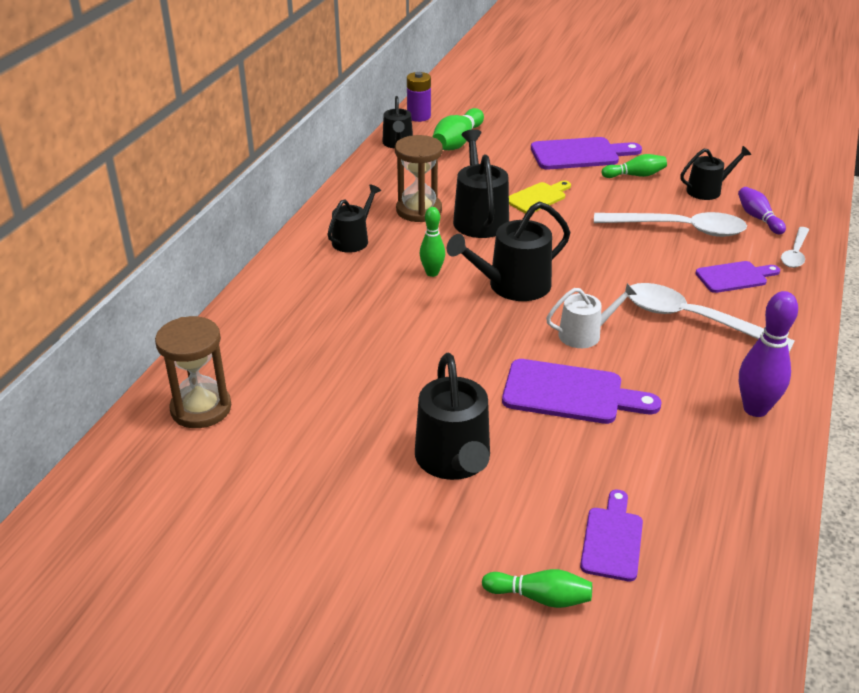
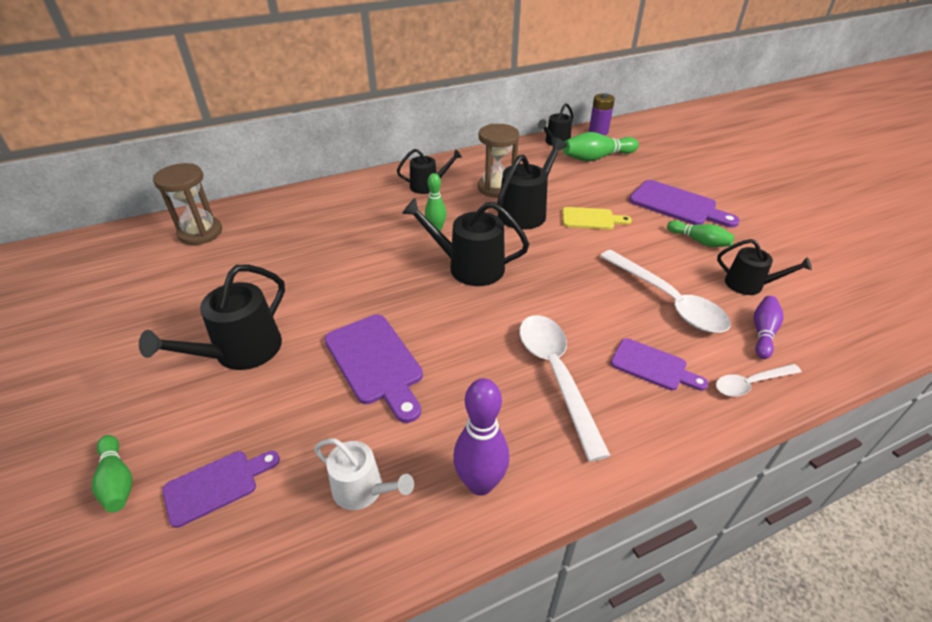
camera: 45 degrees right, 5 degrees up
(584, 334) = (457, 329): white watering can -> white watering can (363, 489)

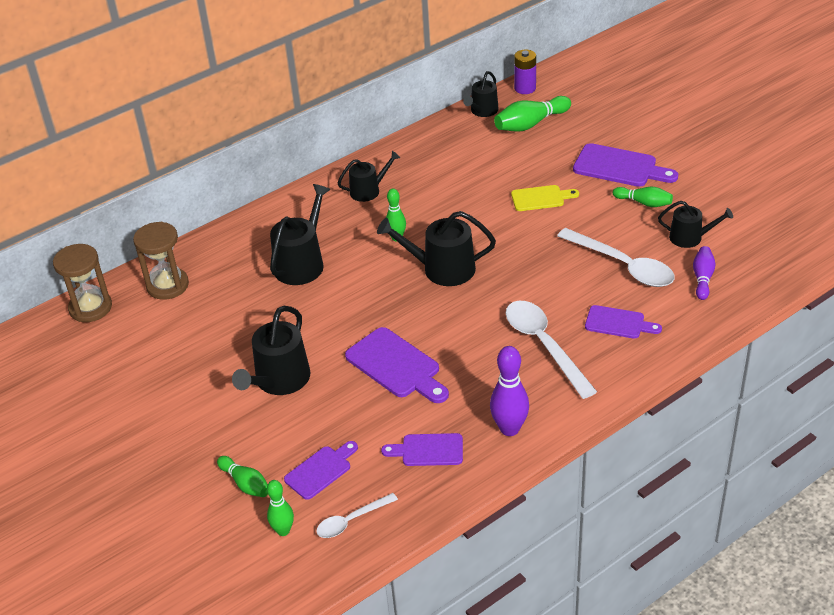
camera: 10 degrees left, 0 degrees up
(112, 573) = (283, 531): none -> green bowling pin
(363, 489) = (428, 450): white watering can -> purple cutting board
(496, 188) = (438, 180): brown hourglass -> brown hourglass (90, 308)
(525, 212) = (476, 202): black watering can -> black watering can (302, 263)
(750, 383) = (694, 321): white spoon -> white spoon (351, 521)

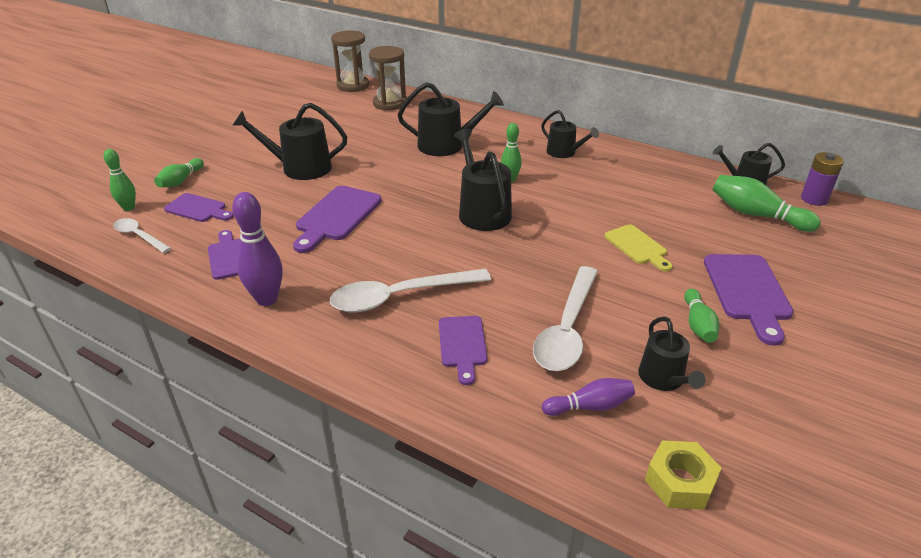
camera: 65 degrees right, 5 degrees down
(544, 345) = (400, 297): white spoon -> white spoon turned 150 degrees counterclockwise
(774, 261) = (680, 482): none -> yellow nut

